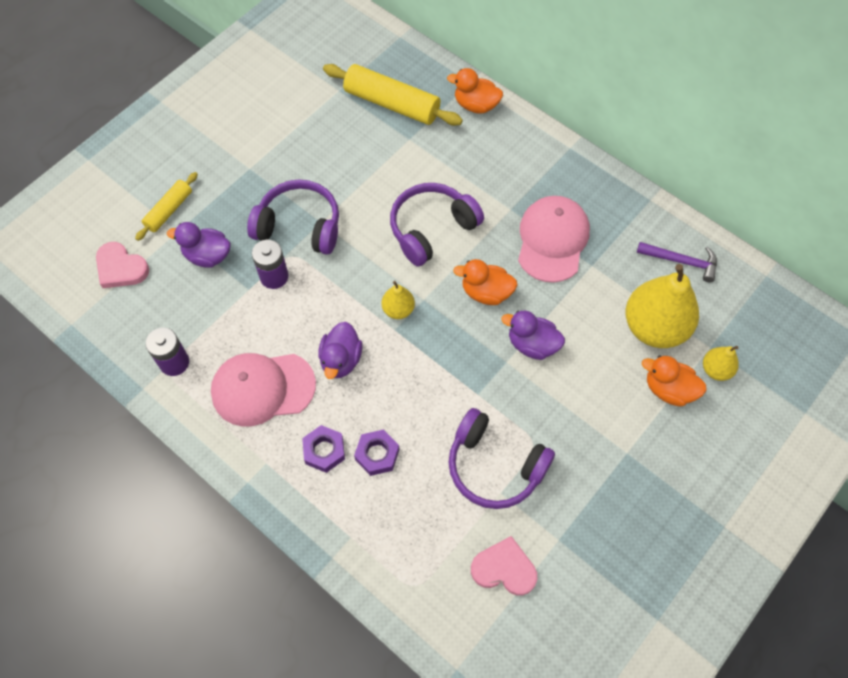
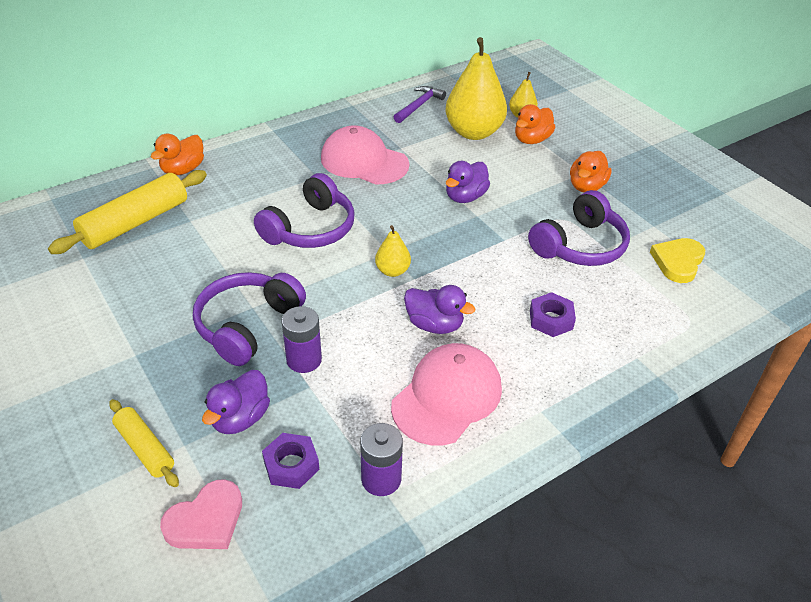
camera: 75 degrees left, 20 degrees down
(263, 388) = (447, 397): pink cap -> pink cap turned 150 degrees counterclockwise
(324, 451) = (537, 359): purple nut -> purple nut (291, 465)
(432, 229) = (310, 229): purple headphones -> purple headphones turned 120 degrees counterclockwise
(486, 292) = (399, 211): orange duck -> orange duck (586, 186)
(504, 569) = (678, 262): pink heart -> yellow heart

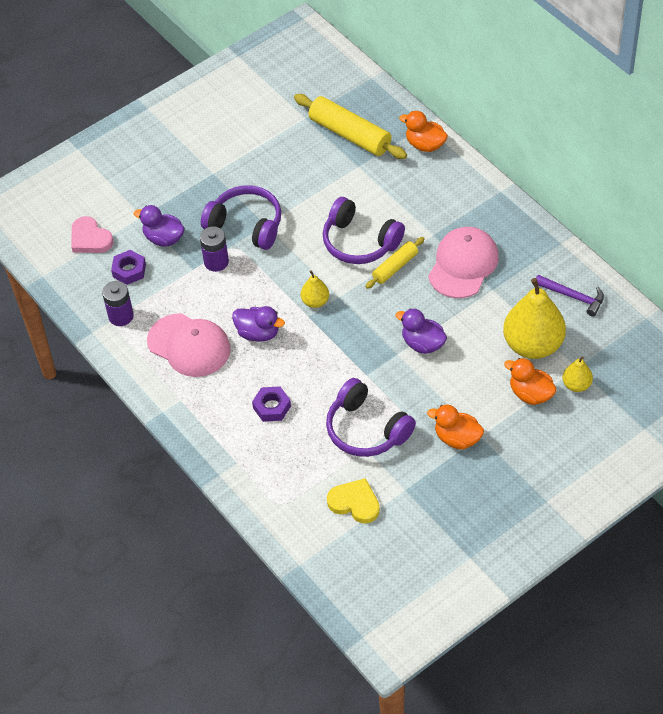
camera: 90 degrees right, 10 degrees up
(145, 448) = (138, 198): yellow rolling pin -> yellow rolling pin (395, 267)
(434, 325) = (258, 333): purple duck -> purple duck turned 90 degrees counterclockwise

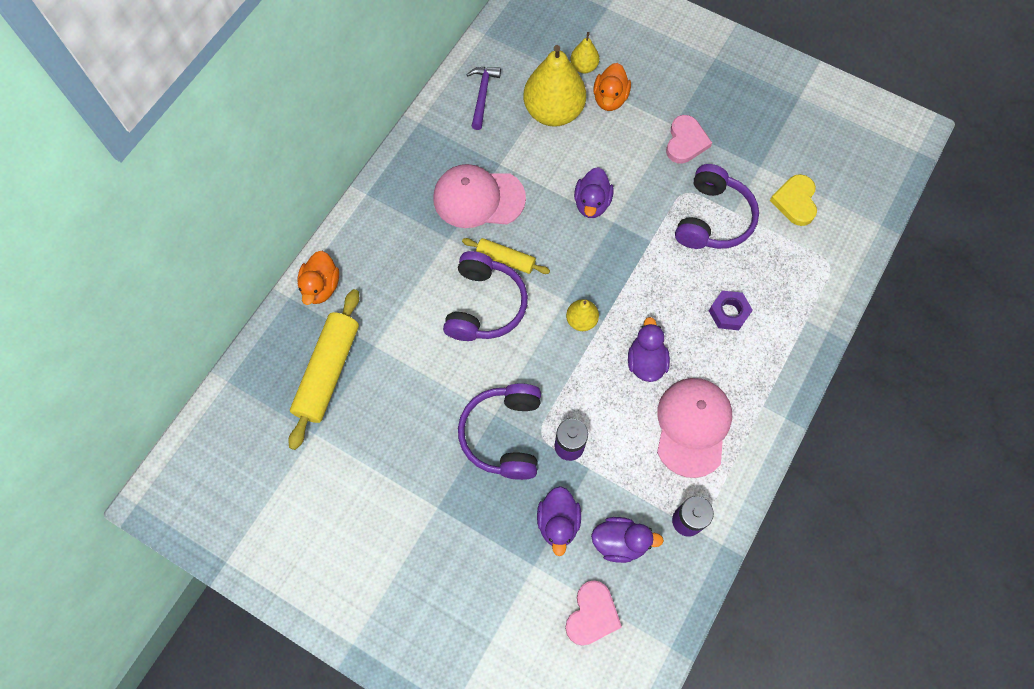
camera: 115 degrees left, 15 degrees up
(129, 270) = (620, 542): purple nut -> purple duck
(457, 438) = (685, 142): orange duck -> pink heart

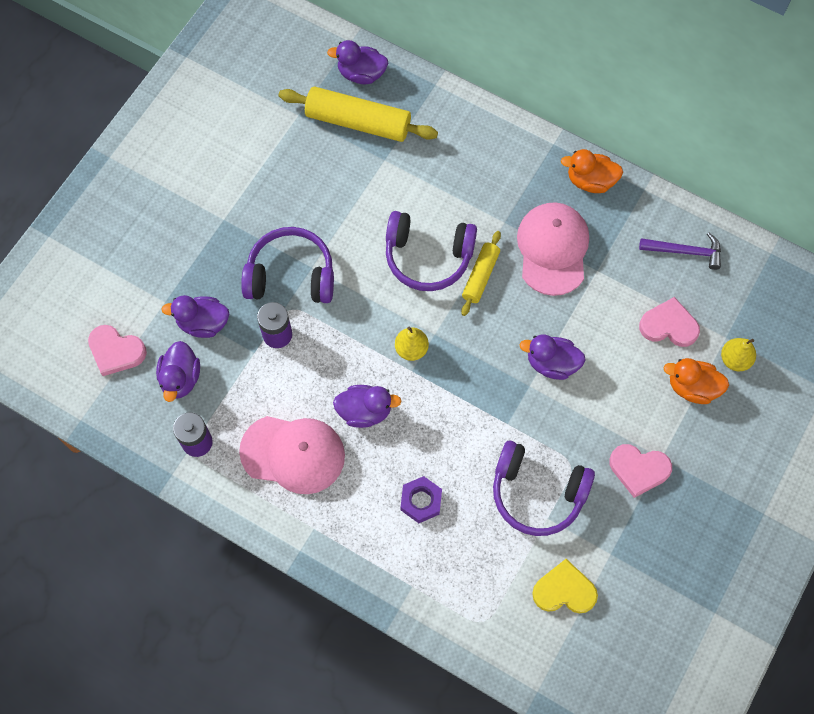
camera: 90 degrees right, 0 degrees up
(269, 369) = (361, 74): none -> purple duck
(321, 287) = (447, 110): orange duck -> orange duck (590, 181)
(553, 112) = (669, 325): yellow pear -> pink heart

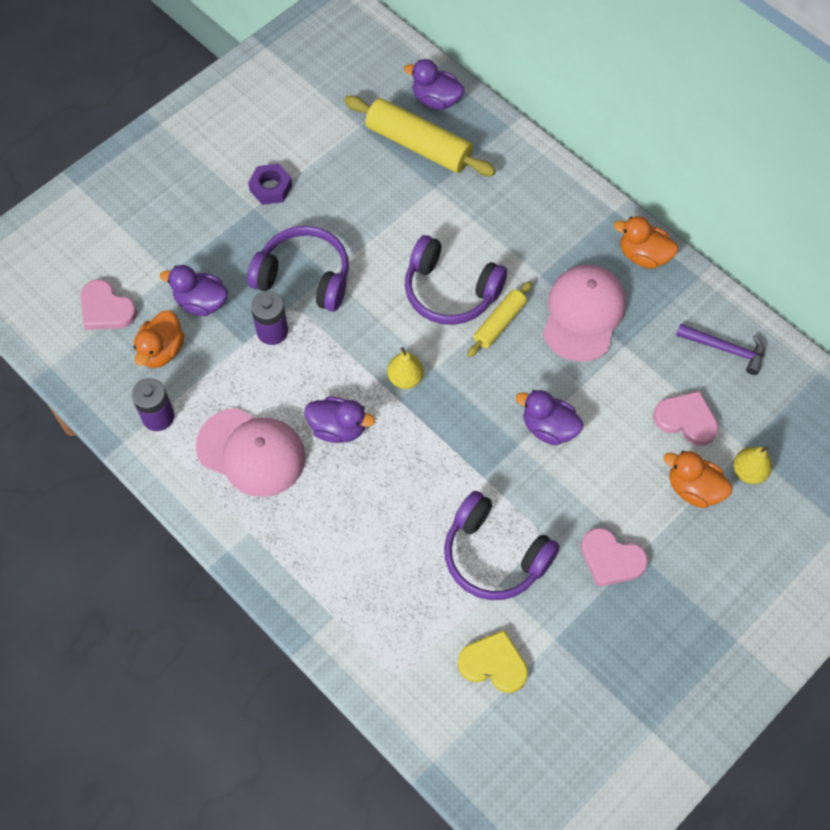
camera: 15 degrees right, 5 degrees down
(181, 378) = (162, 351): purple duck -> orange duck
(421, 501) = (369, 533): purple nut -> purple nut (271, 188)

